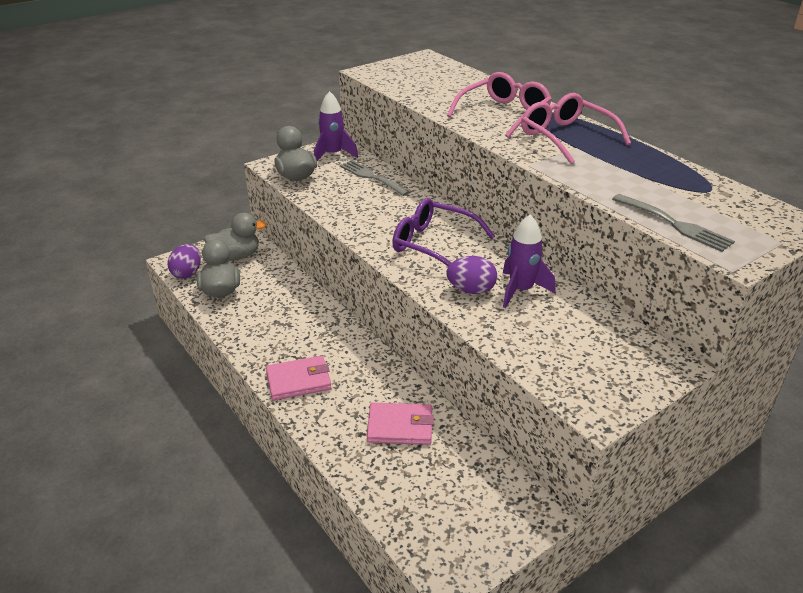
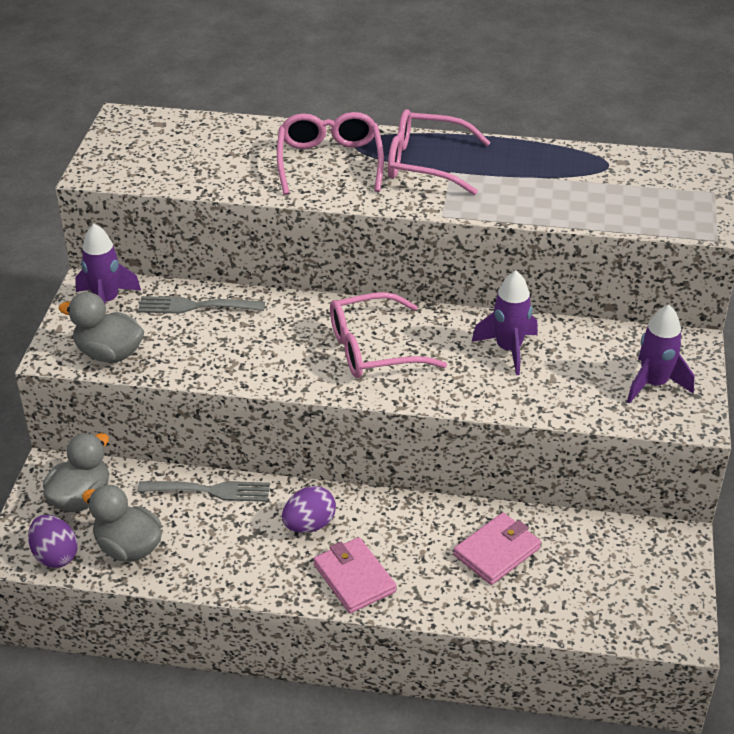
camera: 45 degrees left, 5 degrees up
(299, 381) = (354, 578): pink wallet -> pink wallet turned 60 degrees counterclockwise
(433, 244) = (372, 349): purple glasses -> pink glasses
(471, 290) = (470, 375): purple egg -> purple egg (309, 525)
(599, 370) = (653, 384): none -> purple rocket
(675, 224) = (630, 216): grey fork -> grey fork (210, 490)

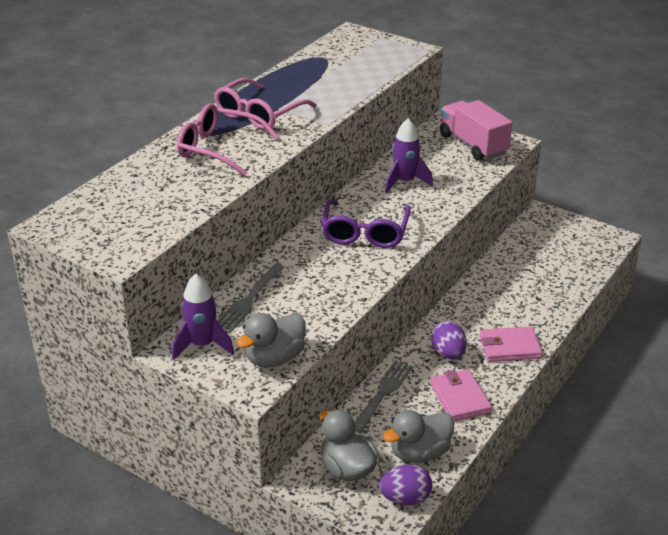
camera: 65 degrees left, 5 degrees down
(372, 349) = (365, 233): pink glasses -> purple glasses
(497, 551) = (516, 281): pink wallet -> pink wallet (460, 398)
(653, 384) = (473, 145): purple rocket -> pink truck

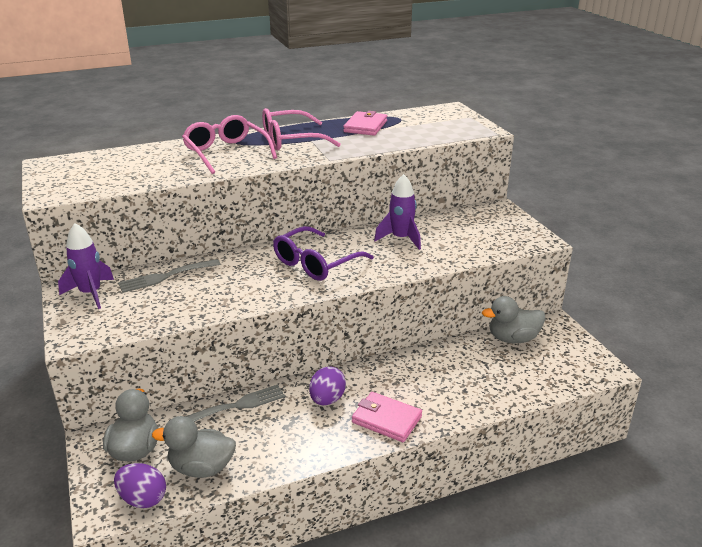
camera: 35 degrees right, 5 degrees down
(274, 358) = (120, 323): grey duck -> grey duck (512, 338)
(460, 398) = (290, 440): pink wallet -> pink wallet (365, 126)
(473, 145) = (500, 230): pink truck -> none

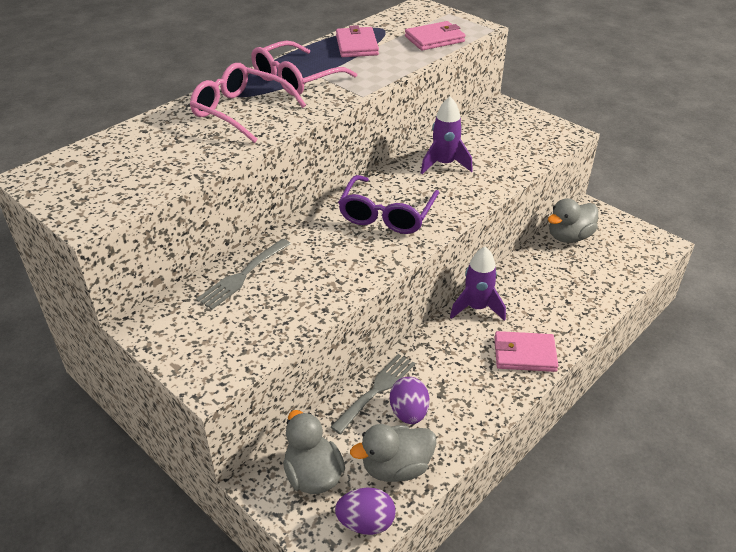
camera: 25 degrees left, 10 degrees up
(91, 293) = (176, 322): purple rocket -> purple rocket (476, 308)
(327, 399) = (456, 353): purple egg -> purple egg (409, 413)
(436, 132) = (434, 39): none -> pink wallet

